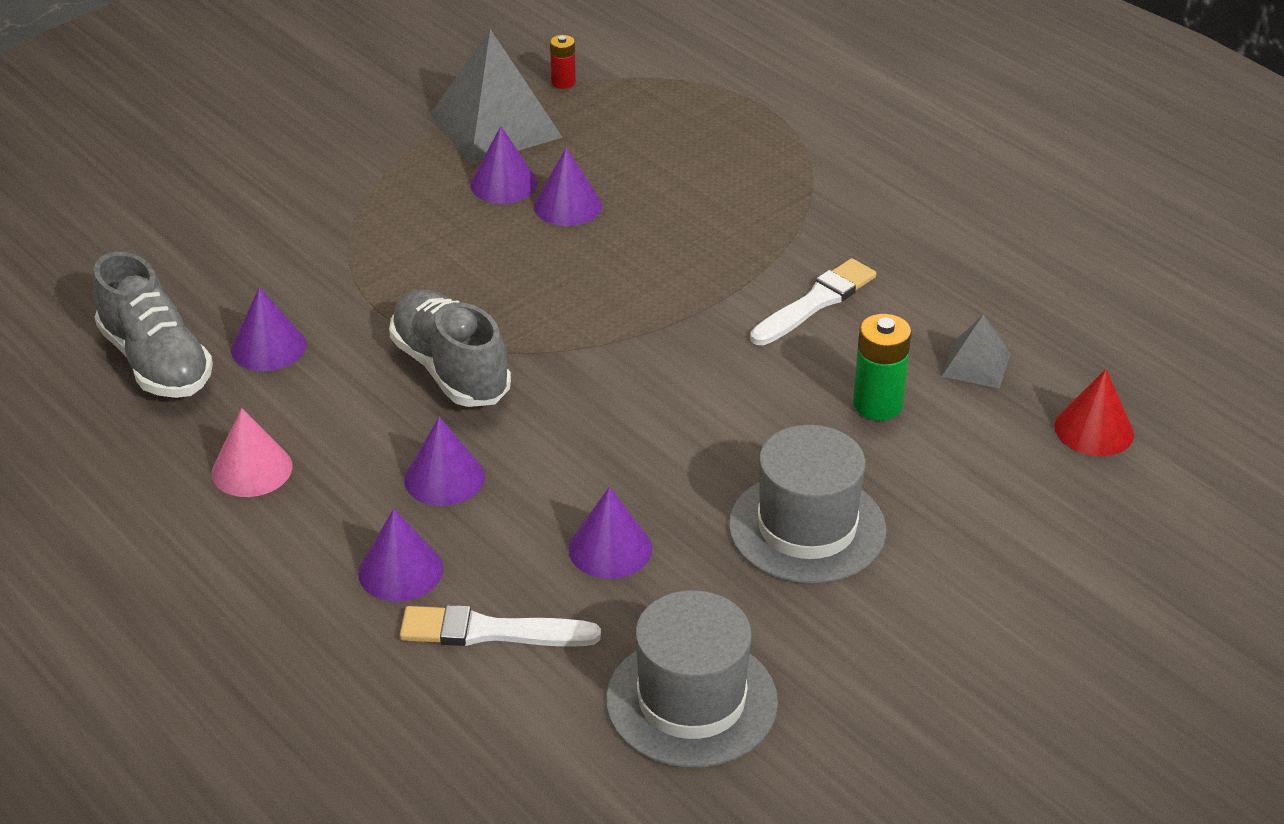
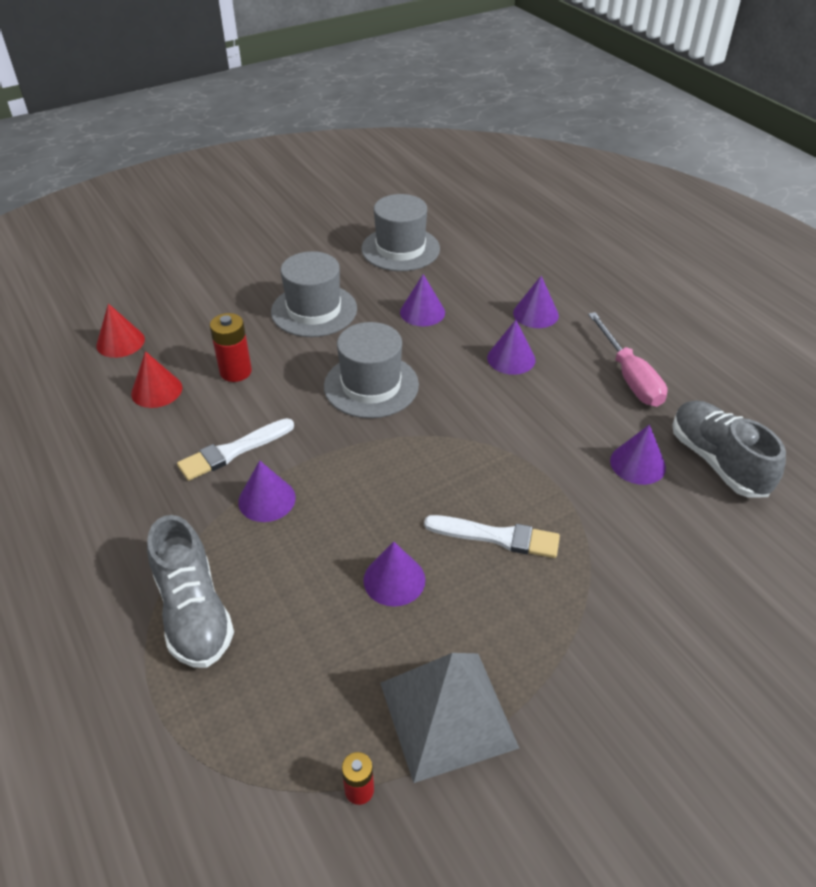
camera: 170 degrees left, 5 degrees up
(252, 469) = (629, 377): pink cone -> pink screwdriver
(450, 370) = (505, 429): grey shoe -> grey shoe (193, 612)
(491, 631) = (489, 283): white brush -> white brush (497, 537)
(503, 184) = (448, 618): purple cone -> purple cone (267, 499)
(660, 408) = (371, 385): none -> grey hat
(878, 405) = (235, 372): green battery -> red battery
(976, 364) = (156, 390): grey pyramid -> red cone

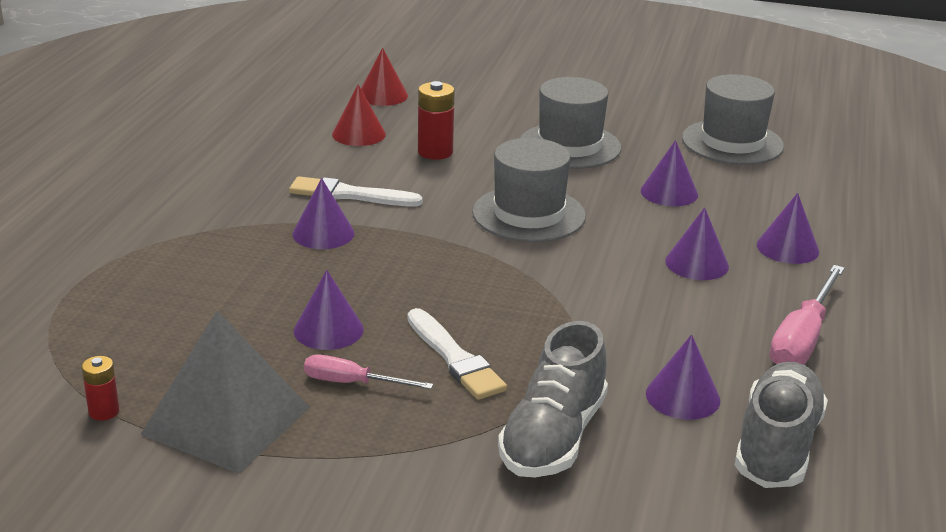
camera: 45 degrees right, 15 degrees down
(193, 612) = (172, 260): grey shoe -> grey shoe (553, 437)
(472, 610) = (352, 383): none -> pink screwdriver

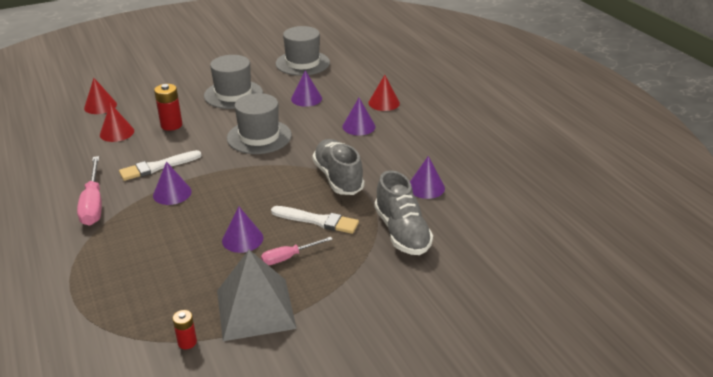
camera: 40 degrees left, 5 degrees up
(777, 446) = (481, 189): grey shoe -> grey shoe (338, 178)
(787, 248) = (384, 103): purple cone -> red cone
(802, 339) = (437, 140): pink screwdriver -> pink screwdriver (93, 204)

